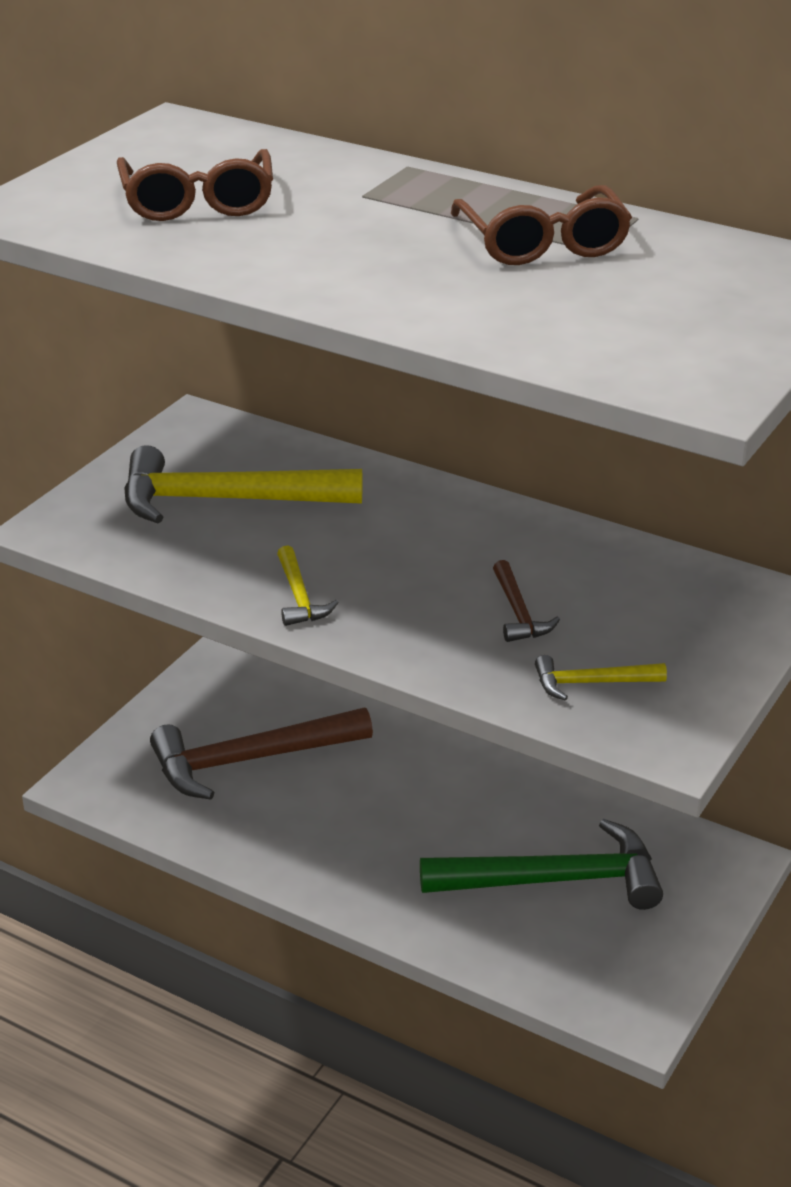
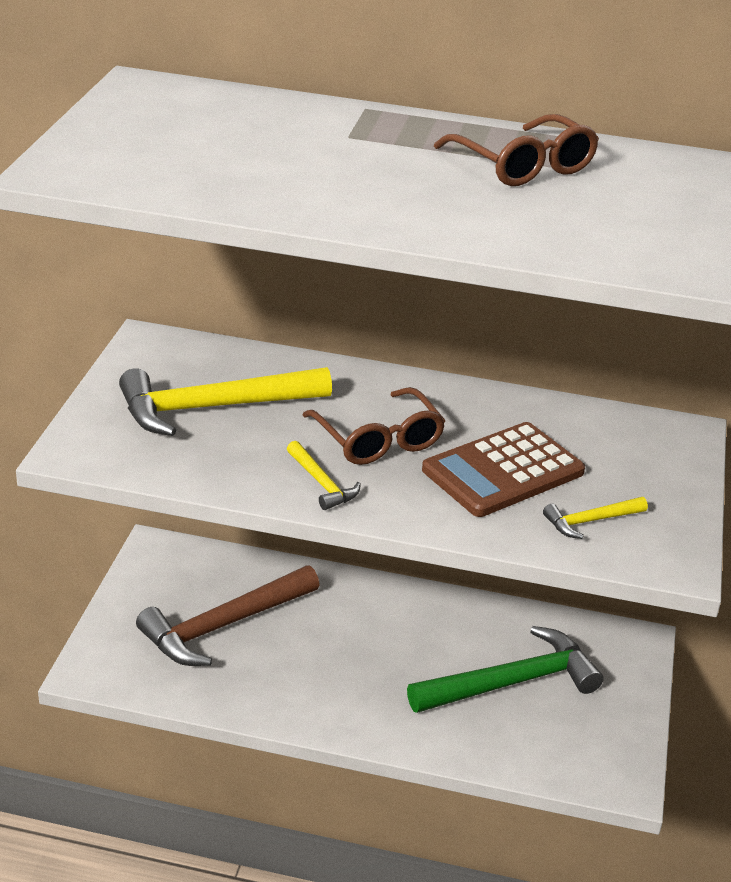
camera: 20 degrees left, 0 degrees up
(198, 202) = (215, 153): brown glasses -> brown glasses (378, 440)
(518, 612) = (503, 471): brown hammer -> brown calculator

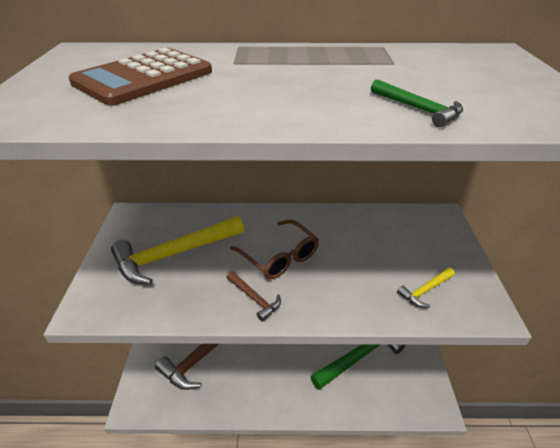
camera: 10 degrees left, 5 degrees up
(322, 483) = (254, 298): yellow hammer -> brown hammer
(503, 471) = (359, 264): brown calculator -> brown calculator (144, 78)
(523, 166) = (363, 66): brown glasses -> none
(545, 234) = (418, 109): none -> green hammer

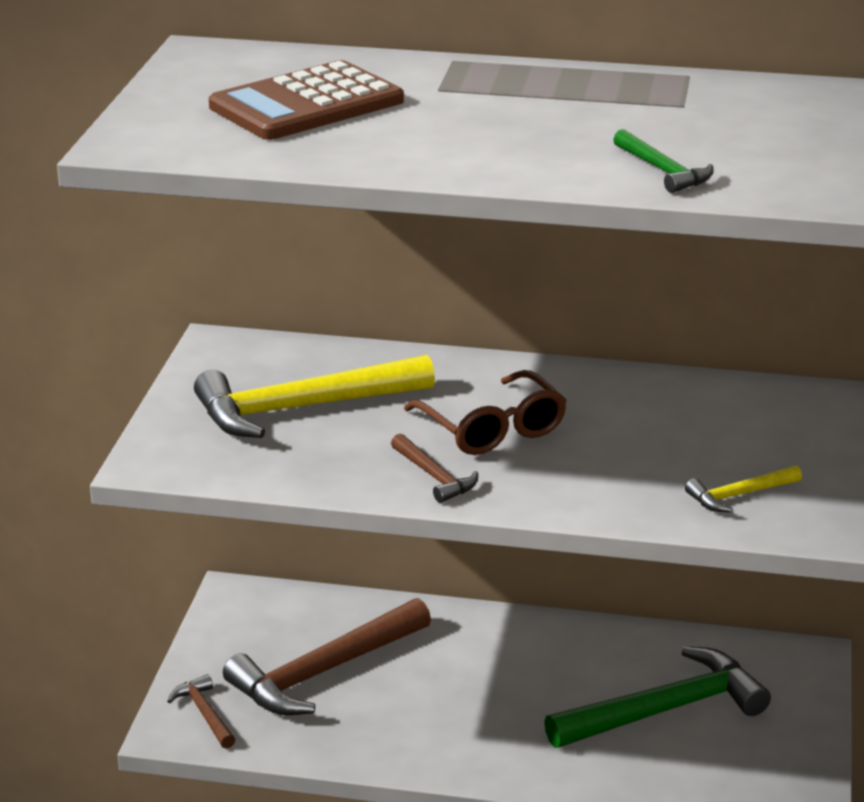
camera: 10 degrees right, 10 degrees down
(147, 392) = (204, 713): none -> brown hammer

